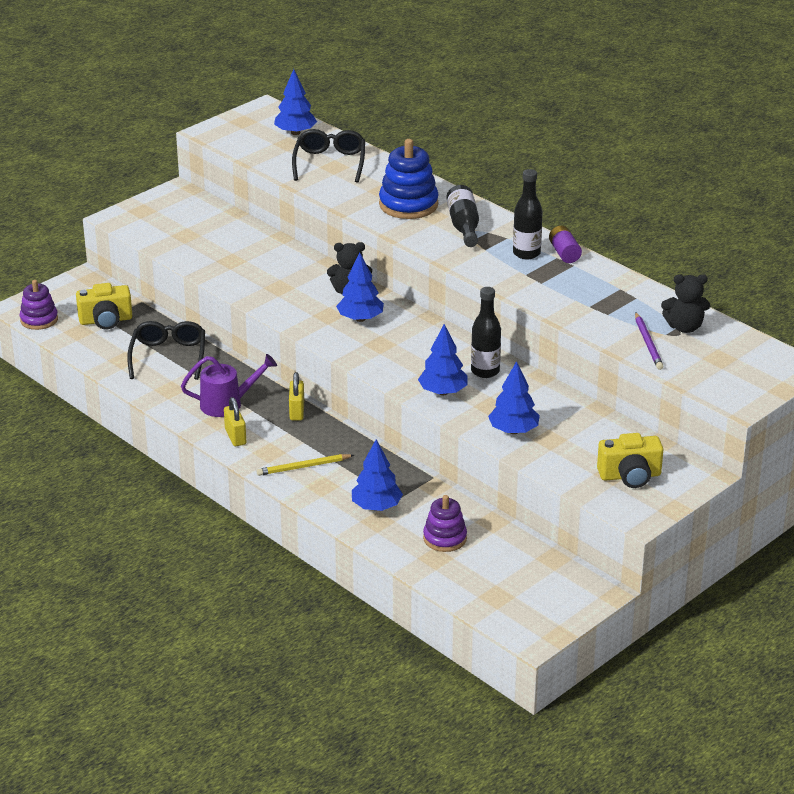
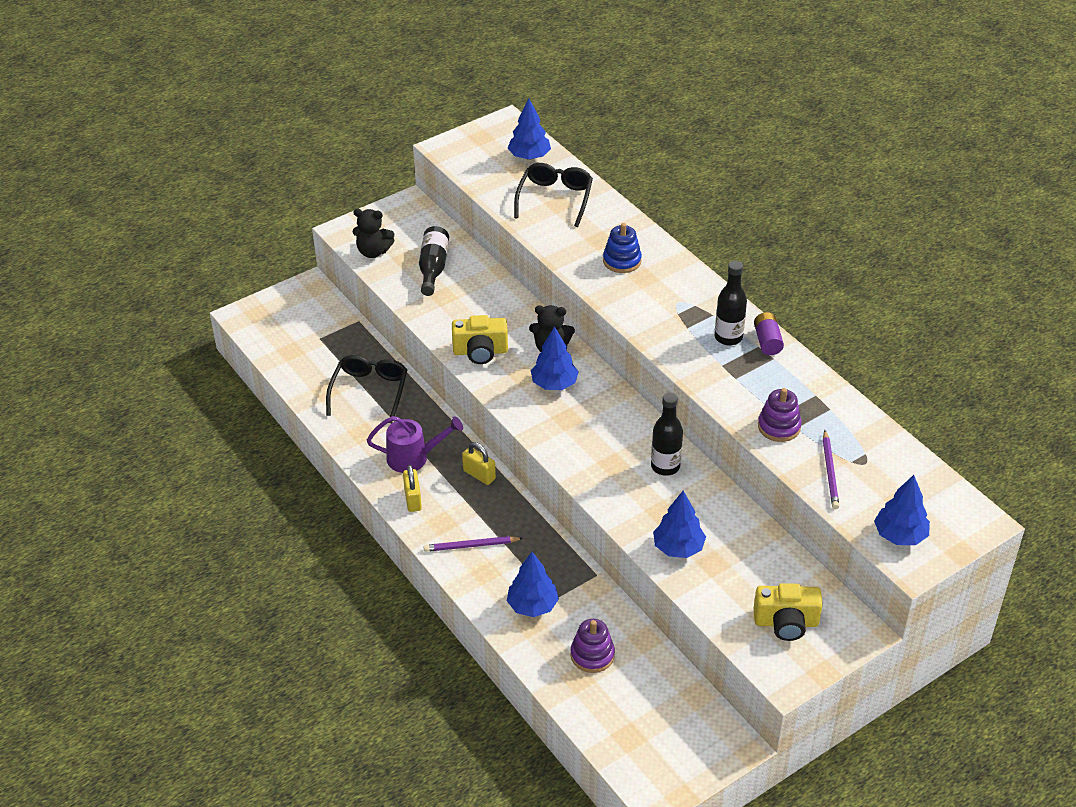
camera: 10 degrees right, 10 degrees up
(39, 320) = (256, 332): purple stacking toy -> purple stacking toy (779, 427)
(106, 320) = (319, 340): yellow camera -> yellow camera (480, 351)
(297, 411) = (479, 475): yellow padlock -> yellow padlock turned 60 degrees counterclockwise
(303, 467) = (471, 546): yellow pencil -> purple pencil
(408, 204) = (622, 261): blue stacking toy -> blue stacking toy, size x0.64
(443, 392) = (617, 488): blue tree -> blue tree (899, 535)
(464, 226) = (672, 295): black bottle -> black bottle (433, 268)
(684, 327) = (872, 454): black teddy bear -> black teddy bear (373, 252)

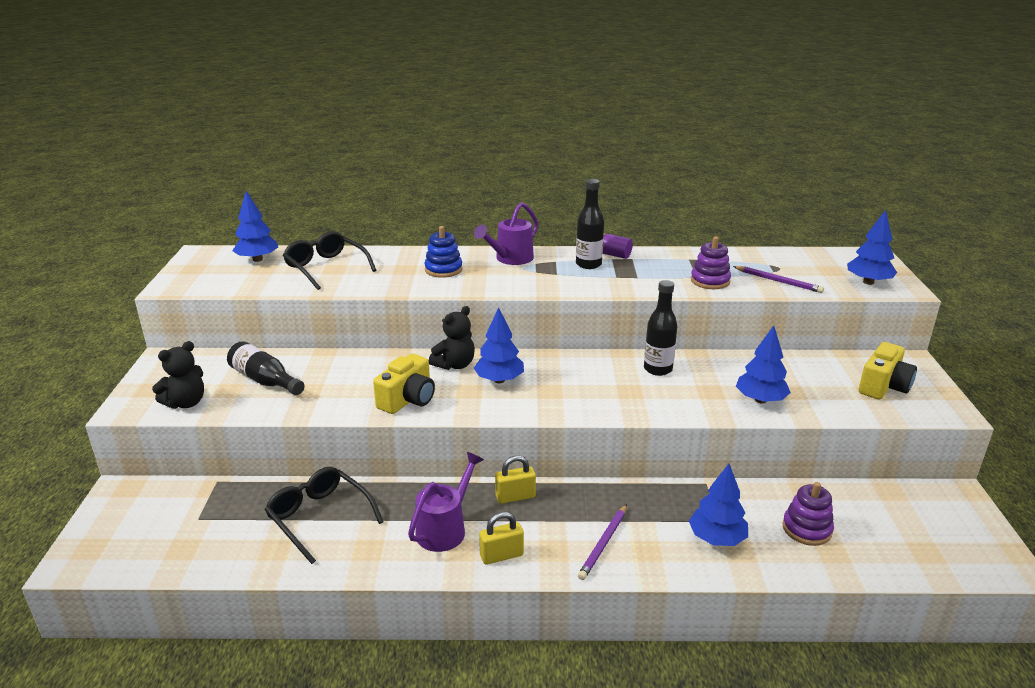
camera: 55 degrees left, 15 degrees down
(413, 499) = (501, 555): yellow padlock -> yellow padlock turned 45 degrees counterclockwise
(685, 287) = (510, 259): none -> purple watering can

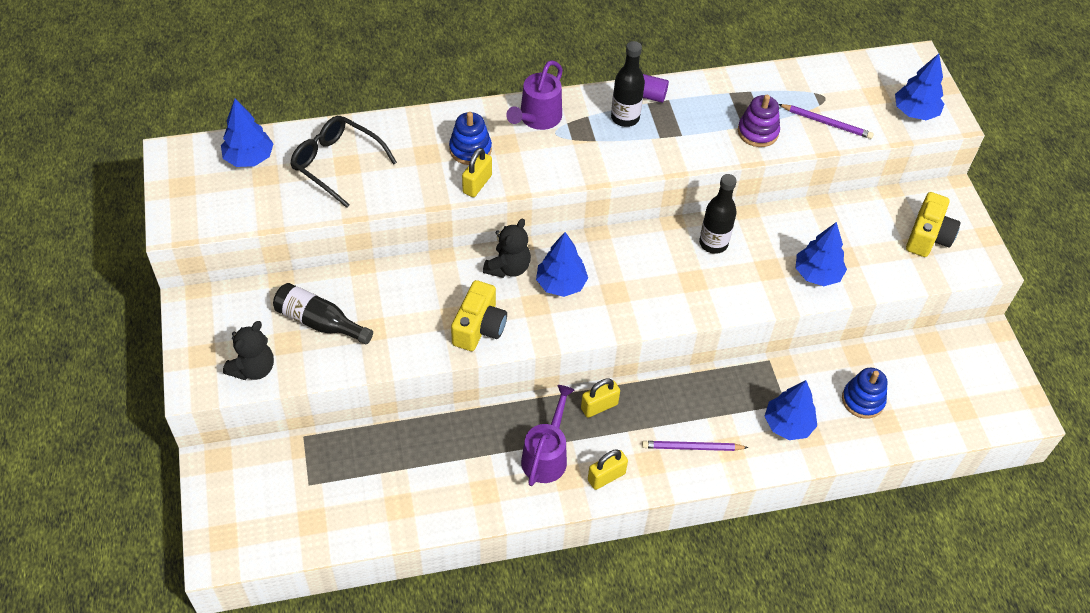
camera: 15 degrees left, 25 degrees up
(320, 518) = (425, 463): black glasses -> none
(438, 287) = (477, 184): none -> yellow padlock
(604, 544) = (692, 447): purple pencil -> purple pencil turned 75 degrees clockwise
(806, 529) = (862, 400): purple stacking toy -> blue stacking toy

